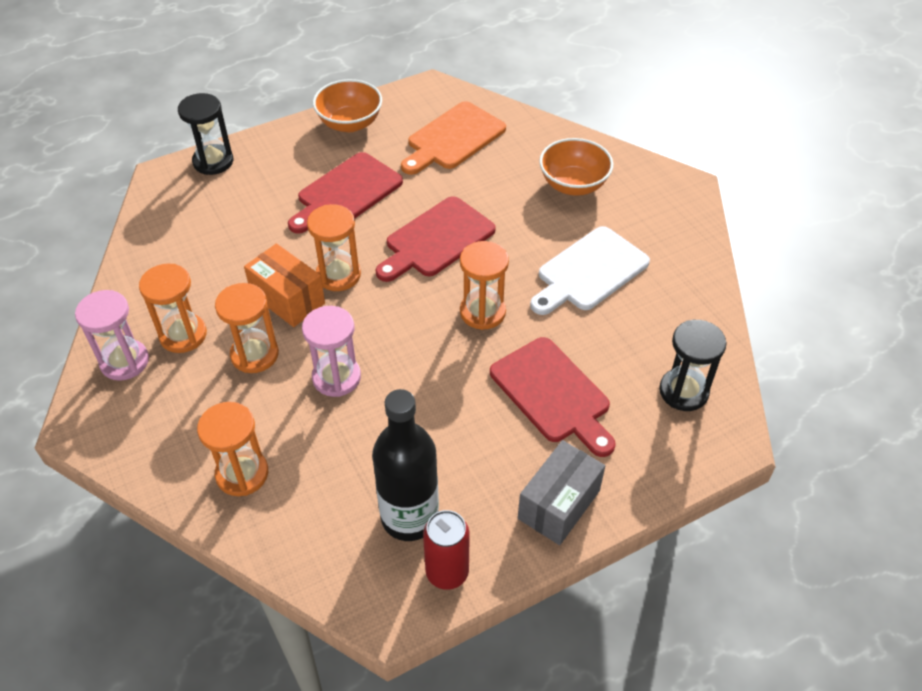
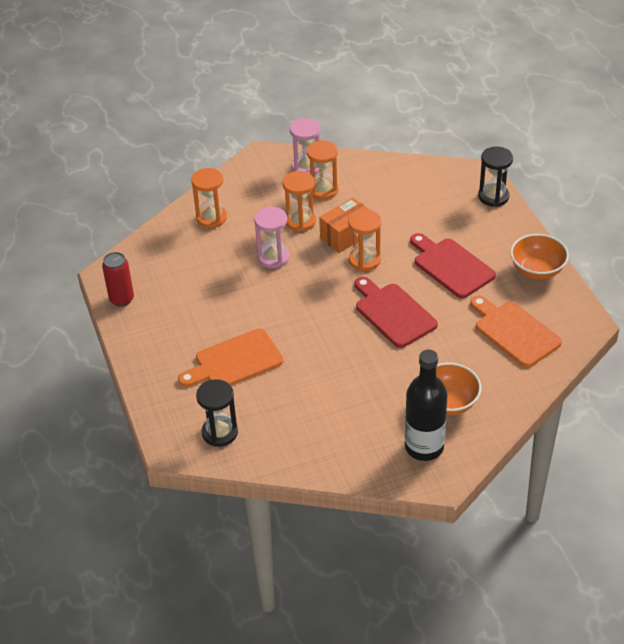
camera: 100 degrees right, 5 degrees down
(409, 517) = (162, 286): black bottle -> black bottle (424, 447)
(482, 312) = (315, 332): orange hourglass -> none
(553, 394) = (235, 361): red cutting board -> orange cutting board
(559, 504) = (150, 353): grey box -> none
(589, 272) = (346, 398): white cutting board -> none

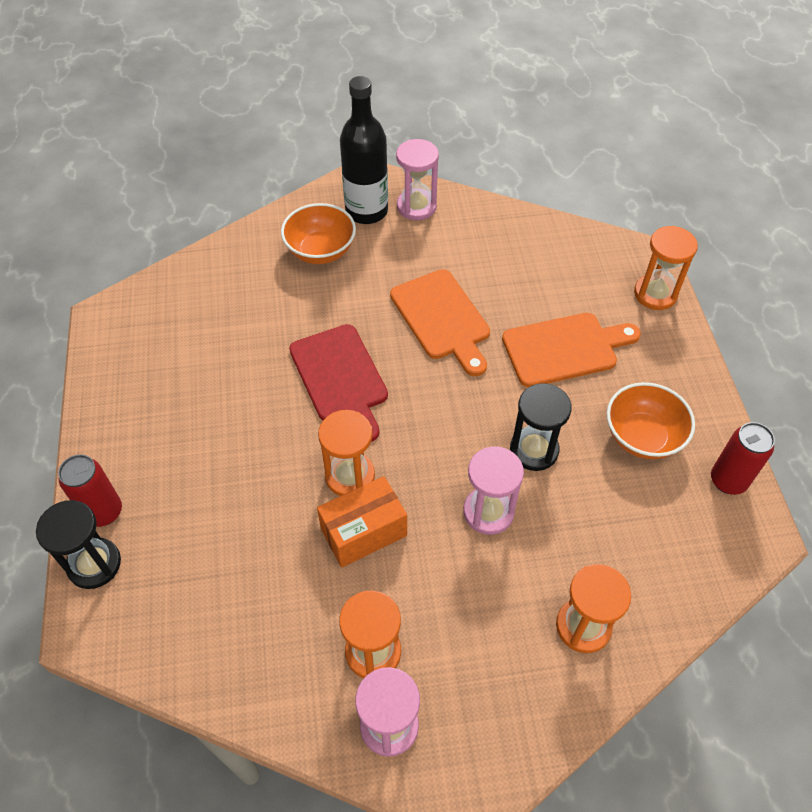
camera: 170 degrees left, 10 degrees up
(220, 432) = (589, 264): black hourglass -> black hourglass (534, 450)
(300, 221) = (430, 582): orange hourglass -> orange hourglass (655, 294)
(381, 460) = (416, 206): none -> pink hourglass
(451, 266) = (229, 438): red cutting board -> none
(505, 218) = (104, 512): none -> red can
(514, 332) = (199, 321): orange cutting board -> orange cutting board (442, 318)
(537, 270) = (115, 405): orange bowl -> orange bowl (642, 437)

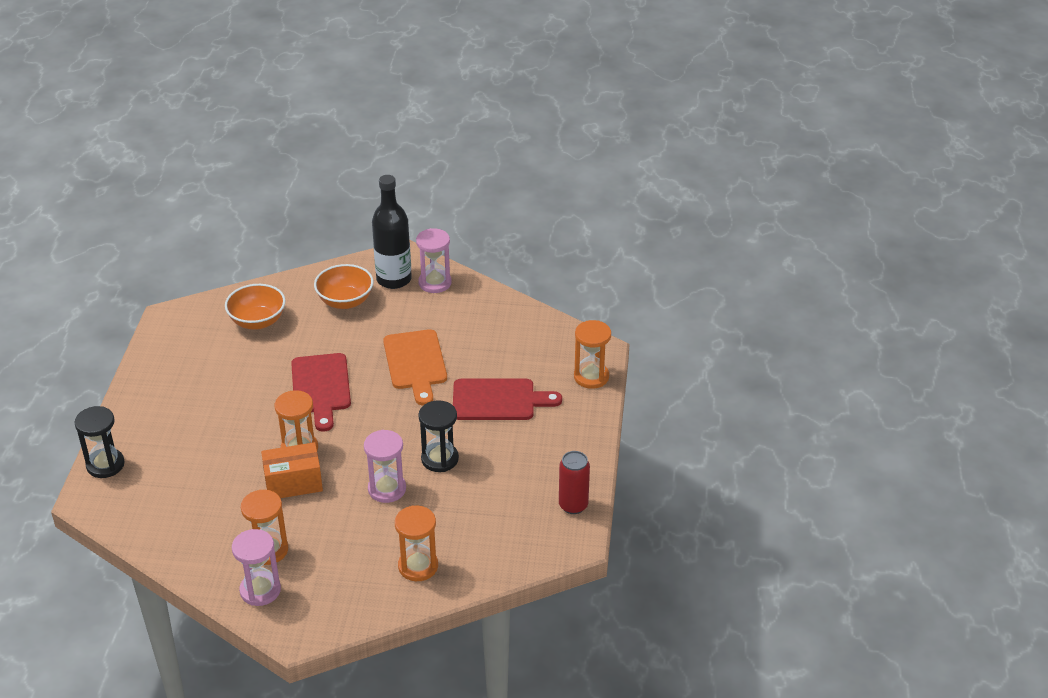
camera: 15 degrees right, 15 degrees down
(104, 512) = (122, 436): red can -> none
(564, 349) = (498, 400): orange cutting board -> red cutting board
(642, 437) = (525, 466): orange bowl -> orange bowl (257, 321)

